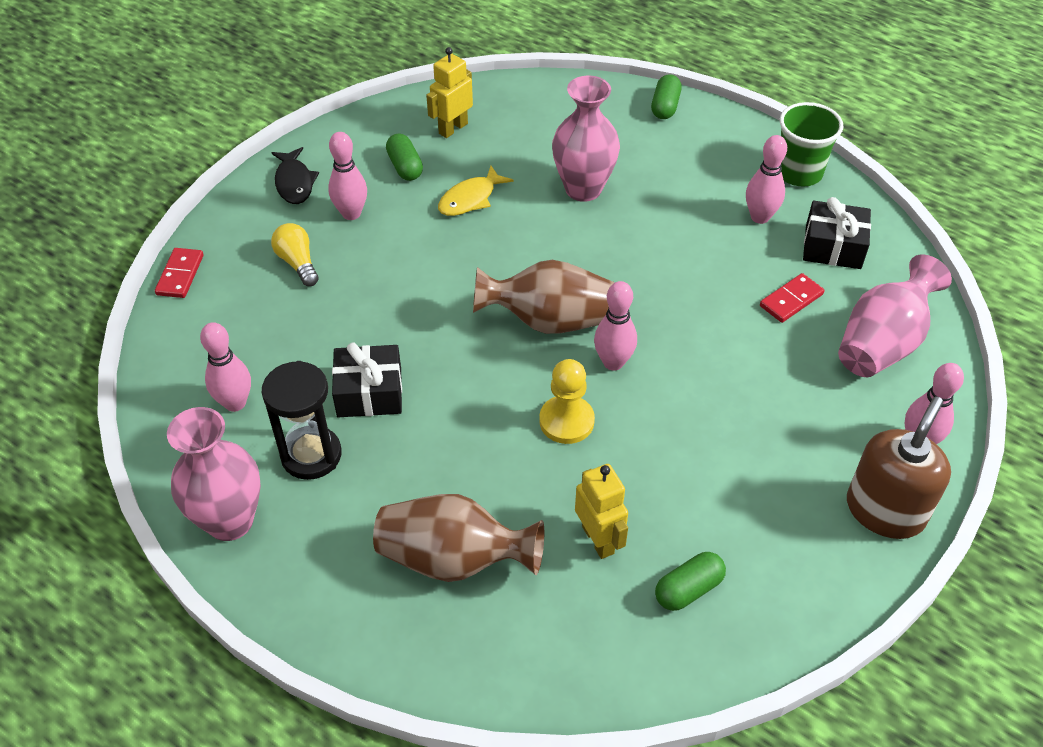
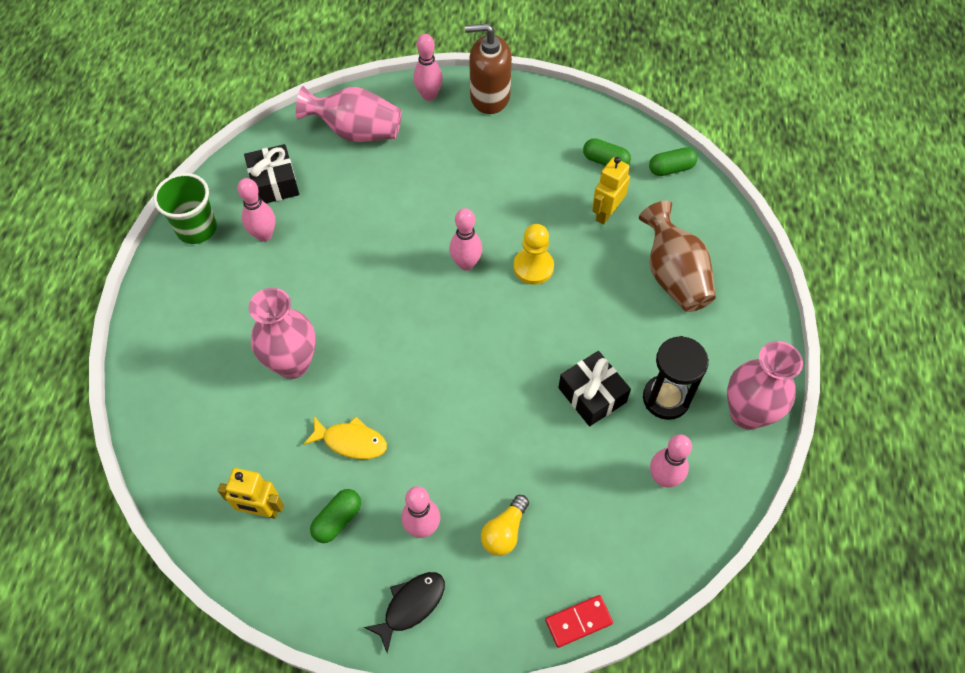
camera: 120 degrees left, 10 degrees up
(549, 321) = (452, 318): brown vase -> none
(665, 107) = (147, 351): green capsule -> green capsule (671, 169)
(791, 300) = (344, 189): red domino -> none

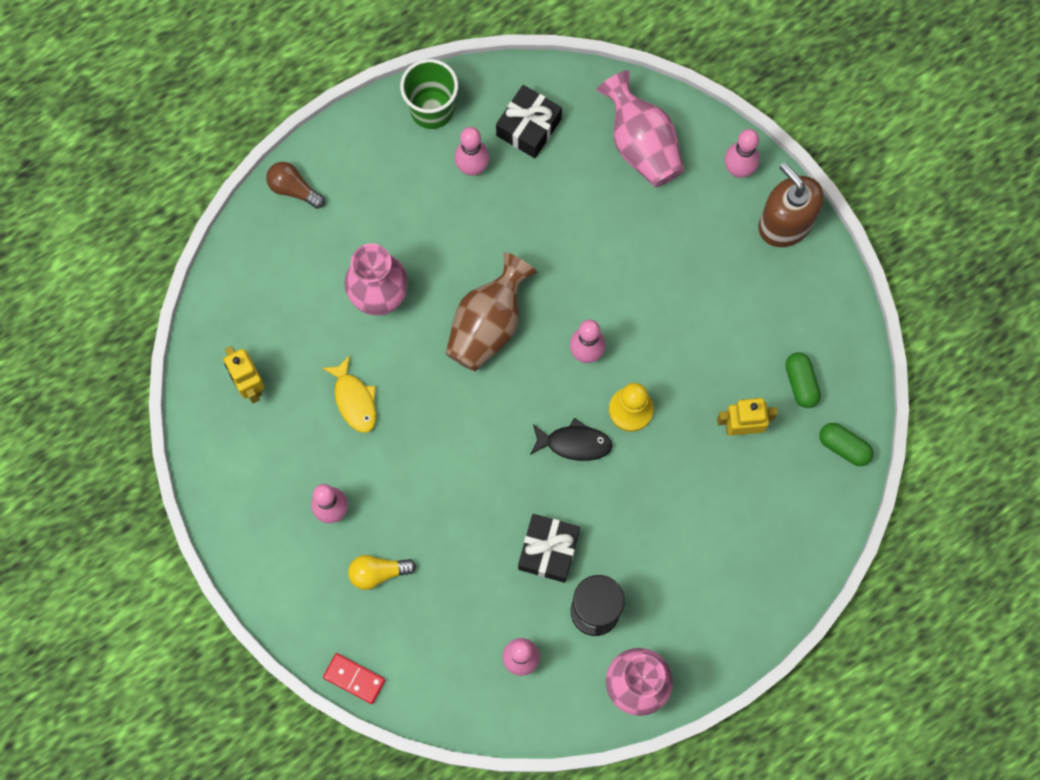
camera: 50 degrees right, 15 degrees up
(150, 358) = (294, 189): none -> brown light bulb
(337, 520) = (288, 444): green capsule -> none
(411, 606) = (269, 551): black fish -> black fish (574, 443)
(673, 276) = (723, 533): brown vase -> brown vase (488, 325)

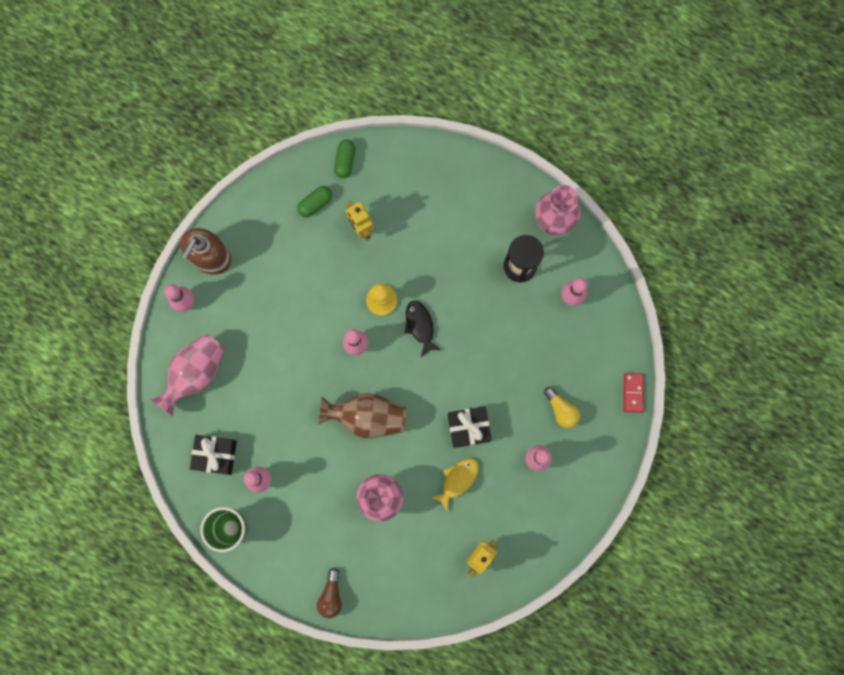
camera: 115 degrees left, 5 degrees up
(548, 550) = (496, 311): black gift -> black gift (468, 427)

